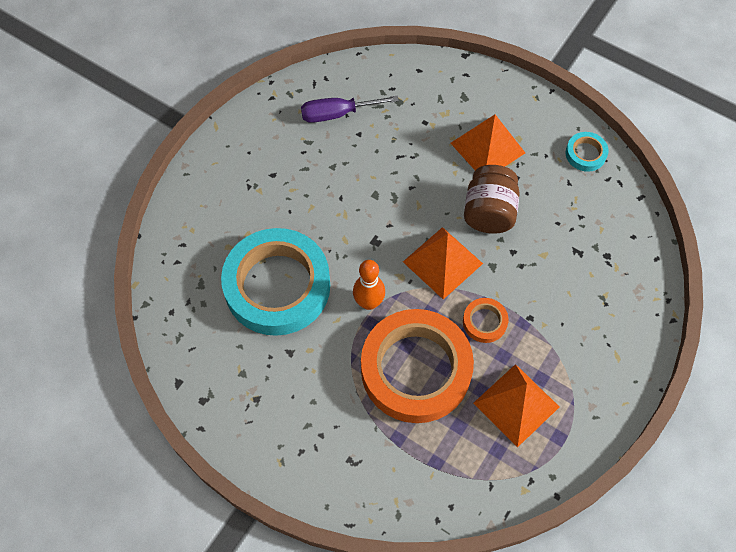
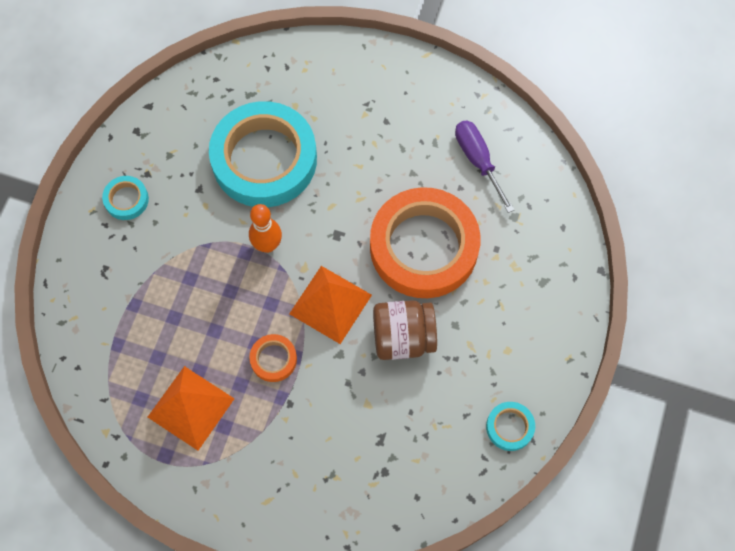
camera: 75 degrees right, 5 degrees up
(279, 424) = (126, 200): none -> turquoise tape
(416, 369) = (207, 305): orange tape -> orange tape (424, 247)
(487, 148) = (484, 320): orange pyramid -> none

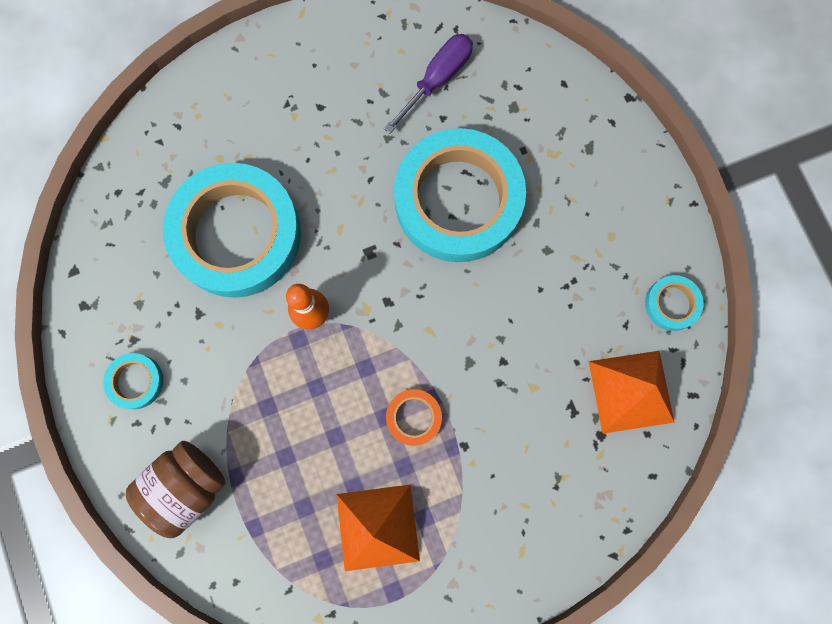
camera: 40 degrees left, 10 degrees up
(330, 304) = (420, 323): orange pyramid -> orange pyramid (631, 391)
(403, 337) = (512, 300): brown jar -> brown jar (186, 486)
(424, 247) = (458, 200): orange tape -> turquoise tape
(478, 161) = (437, 80): purple screwdriver -> purple screwdriver turned 105 degrees clockwise

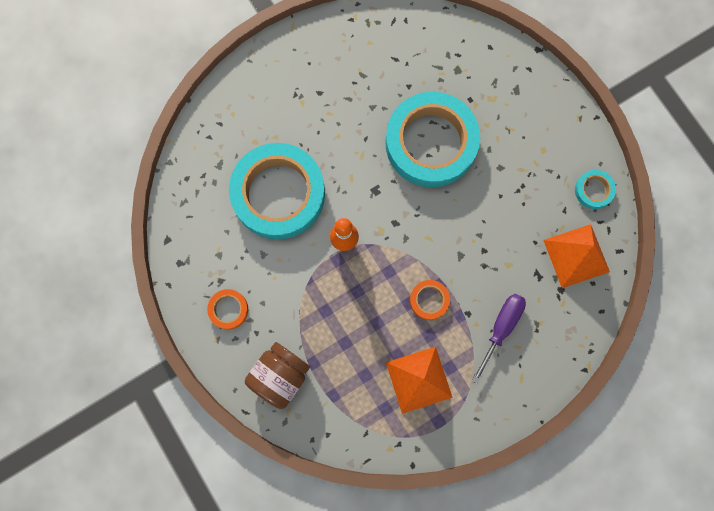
camera: 10 degrees left, 0 degrees up
(135, 381) = (228, 309): turquoise tape -> orange tape
(437, 80) = (399, 59): purple screwdriver -> purple screwdriver (501, 328)

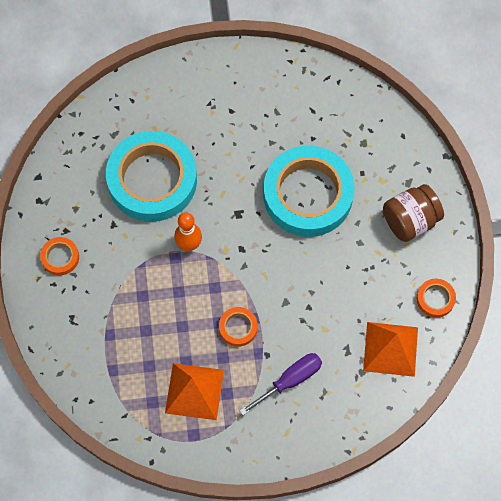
camera: 25 degrees right, 10 degrees down
(280, 376) = (75, 332): brown jar -> brown jar (410, 221)
(593, 190) = (435, 299): turquoise tape -> orange tape

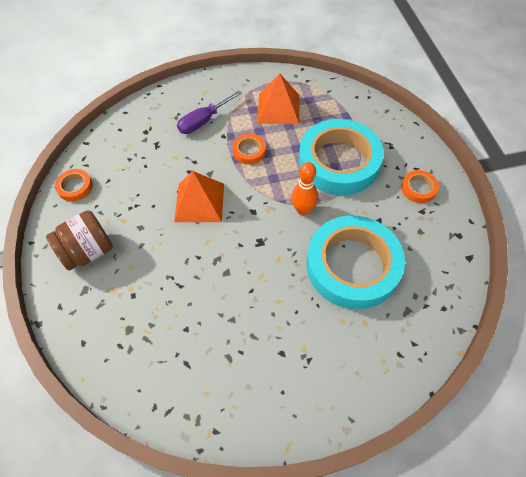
camera: 175 degrees right, 10 degrees down
(308, 195) = (191, 266): turquoise tape -> turquoise tape (338, 162)
(390, 349) = (120, 148): orange pyramid -> orange pyramid (199, 202)

